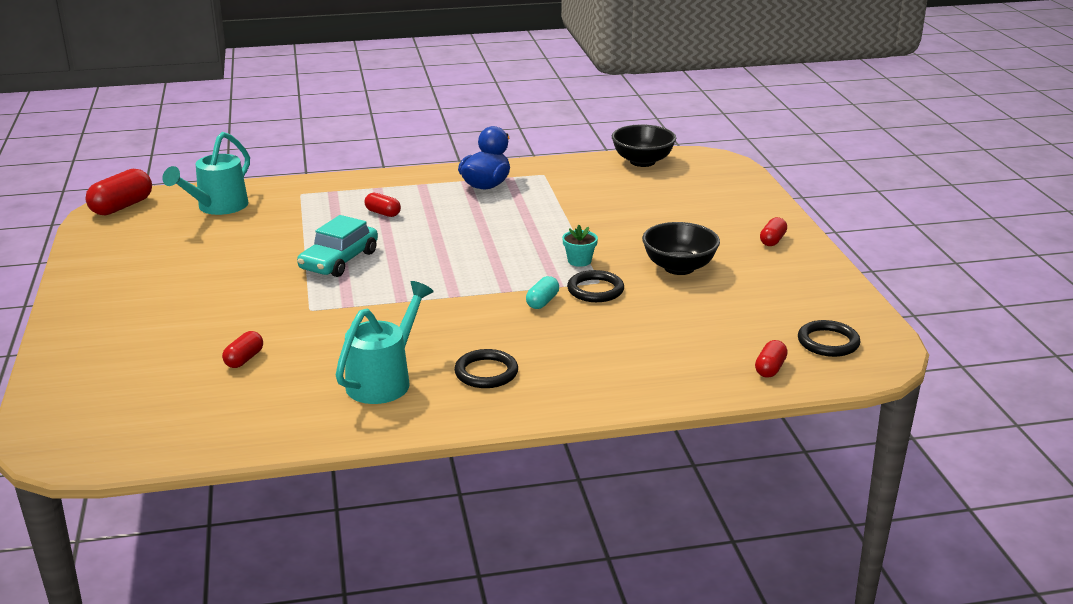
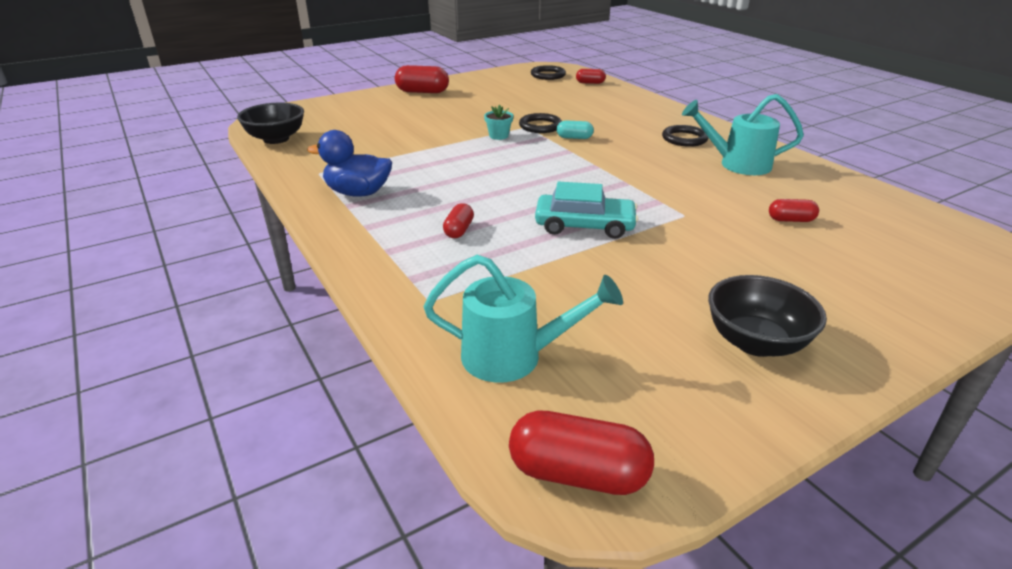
camera: 110 degrees left, 5 degrees up
(679, 268) = (484, 109): black bowl -> black bowl (755, 342)
(772, 240) = (422, 92): red capsule -> red capsule, size x1.76

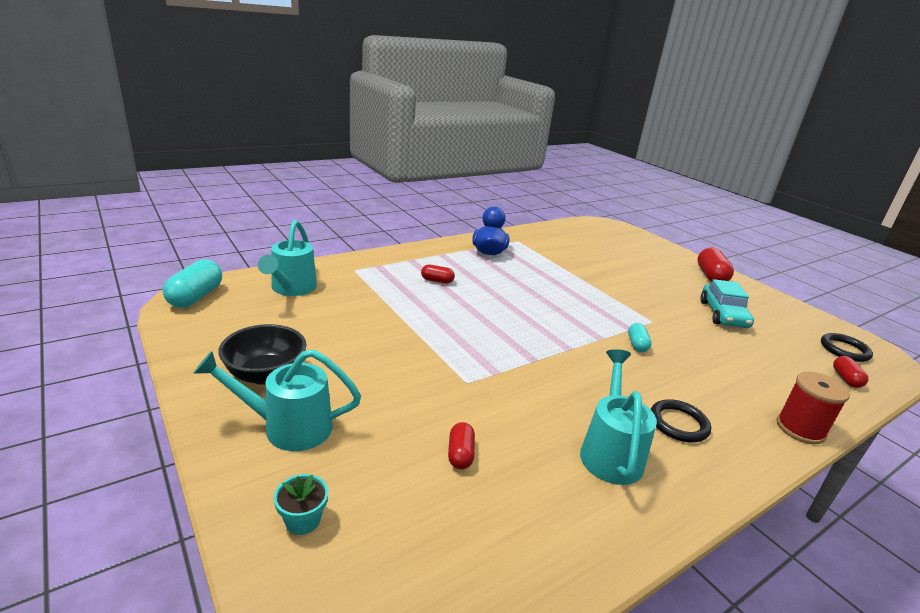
camera: 85 degrees right, 5 degrees down
(276, 139) = (568, 228): black bowl -> none
(498, 136) = (619, 305): turquoise flower pot -> turquoise flower pot (303, 520)
(540, 126) = (658, 328): black ring -> none
(578, 474) = (196, 297): red capsule -> turquoise capsule
(584, 226) = (444, 328): turquoise car -> turquoise car (723, 314)
(663, 106) = (800, 429): none -> red spool
(832, 311) = (288, 427): none -> turquoise watering can

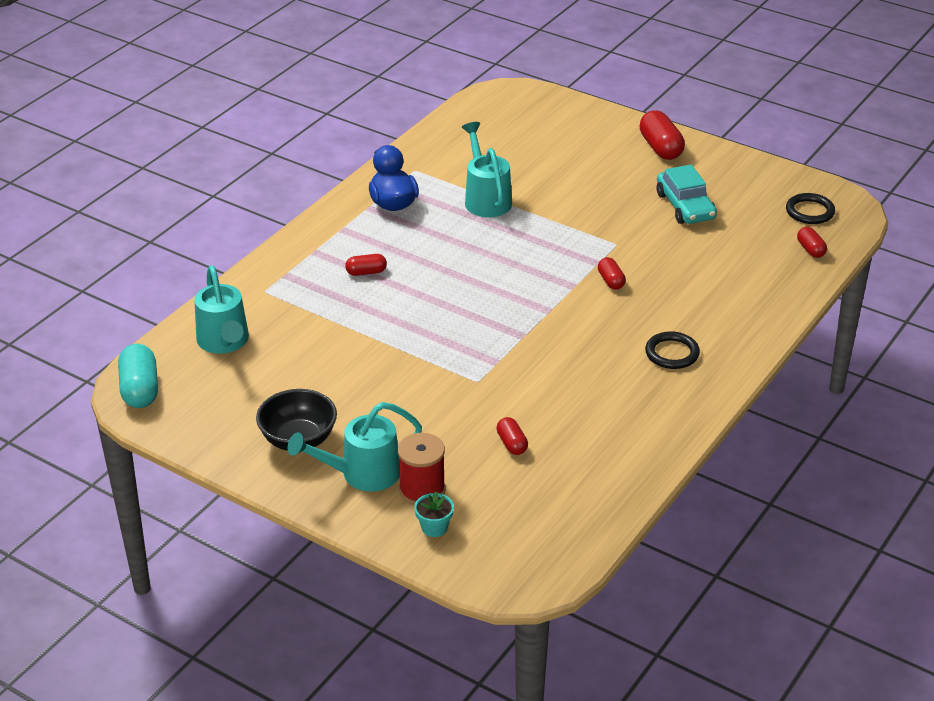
camera: 20 degrees left, 10 degrees up
(610, 452) = (625, 398): turquoise watering can -> turquoise watering can (486, 199)
(637, 345) = (611, 281): turquoise capsule -> red capsule
(800, 429) = (772, 321): red spool -> red spool (422, 490)

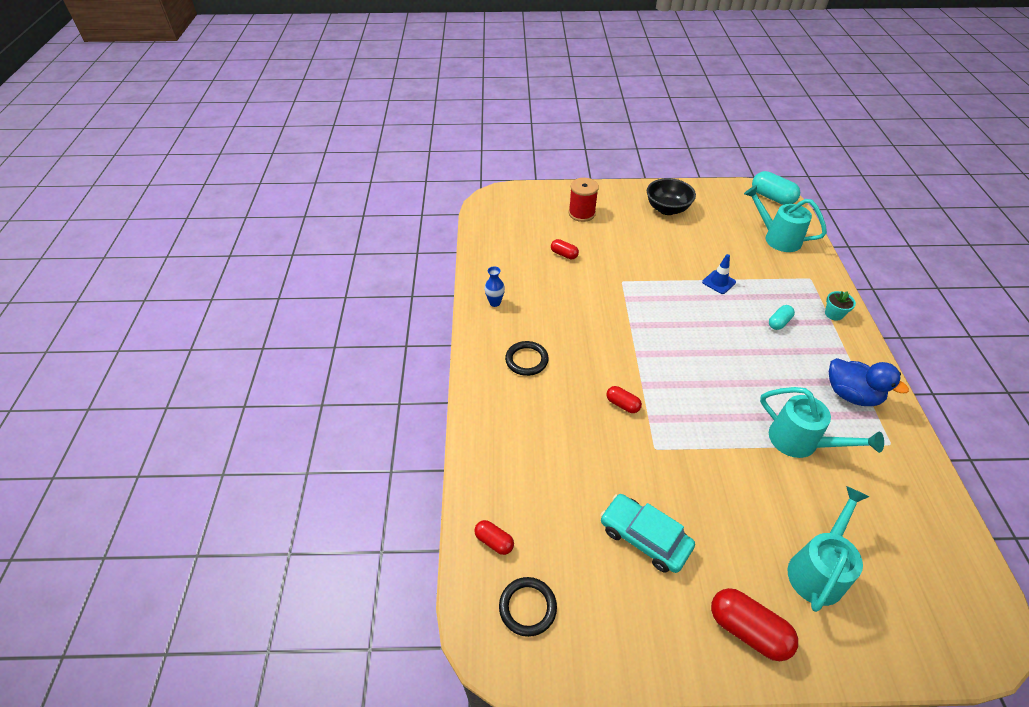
camera: 145 degrees right, 10 degrees up
(362, 474) = (617, 208): turquoise watering can -> turquoise watering can (818, 569)
(366, 272) = (779, 322): red capsule -> turquoise capsule
(369, 331) = (718, 282): none -> blue traffic cone
(434, 527) = (557, 201): turquoise flower pot -> turquoise flower pot (833, 314)
(657, 425) = (495, 303): none -> blue vase

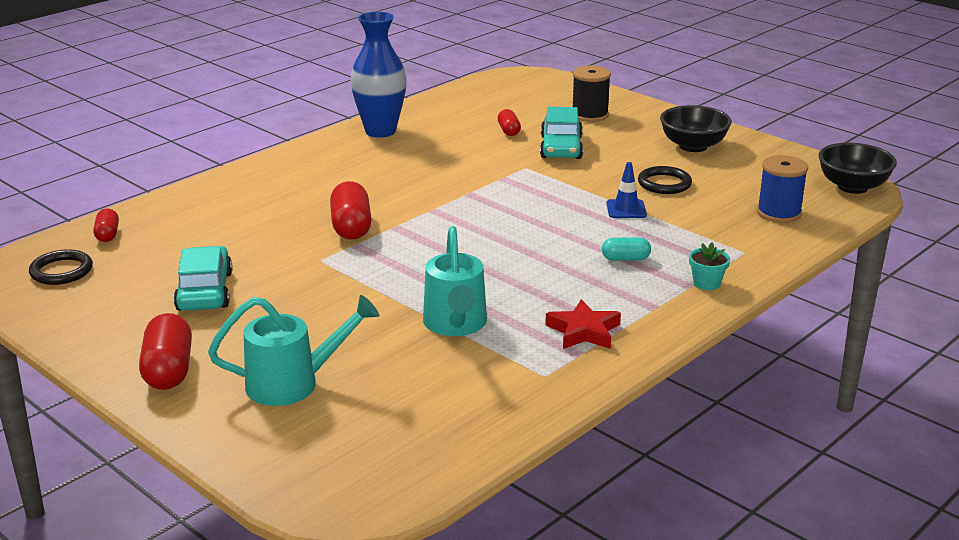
camera: 45 degrees right, 20 degrees down
(495, 303) = (380, 131): blue vase -> blue vase, size x2.23
(526, 360) = (332, 170): black ring -> black ring (664, 184)
(581, 213) = (590, 115): red spool -> black spool
(611, 251) = (561, 147): none -> turquoise car
(622, 404) = (351, 227): red capsule -> red capsule, size x1.76
(772, 197) = (852, 187): turquoise capsule -> black bowl
(777, 238) = (779, 213): turquoise watering can -> blue spool
(851, 395) = (583, 331): blue duck -> red star

